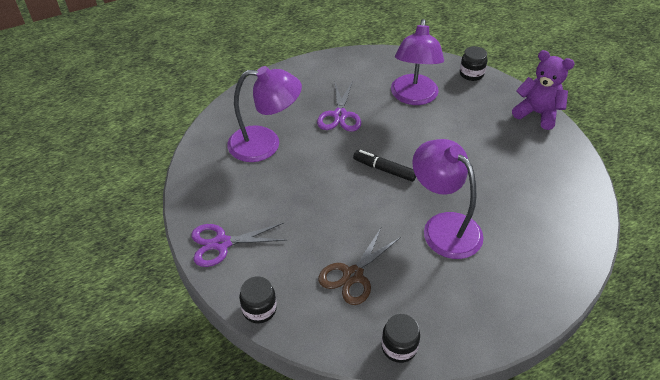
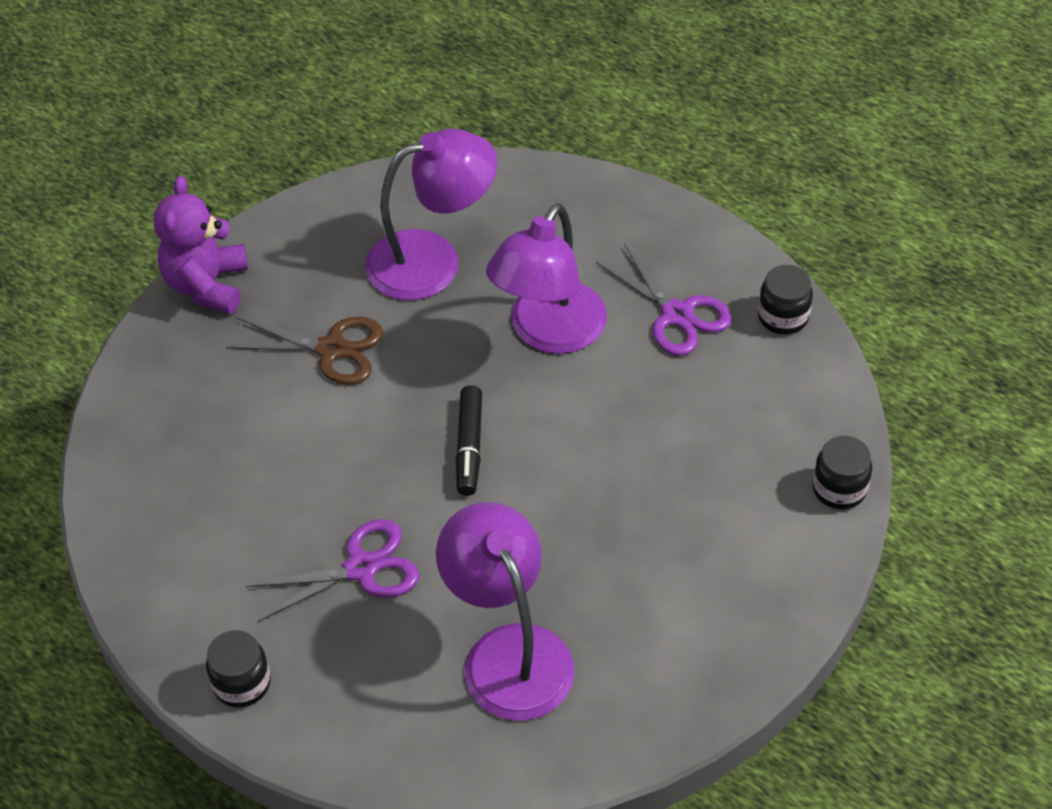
camera: 115 degrees left, 5 degrees up
(222, 243) = (765, 597): purple scissors -> purple scissors (676, 314)
(353, 275) = (708, 406): brown scissors -> brown scissors (331, 349)
(413, 97) = (246, 472): purple lamp -> purple lamp (432, 260)
(471, 74) = (127, 406): black jar -> black jar (242, 683)

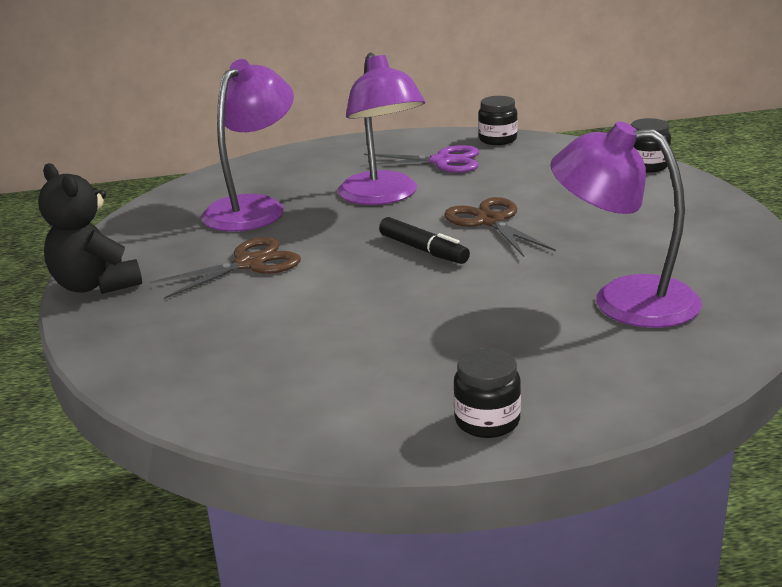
camera: 45 degrees left, 25 degrees down
(207, 285) = (96, 285): purple teddy bear -> black teddy bear
(361, 568) = (459, 326): purple scissors -> none
(575, 452) = (490, 221): none -> brown scissors

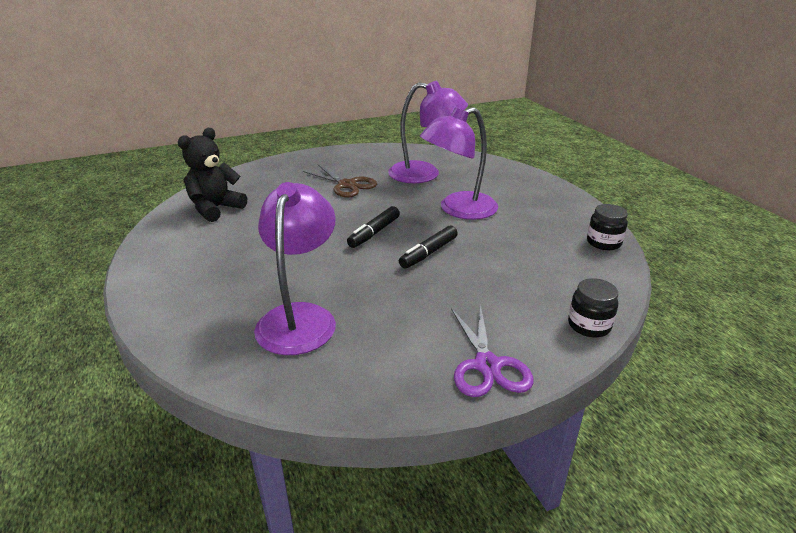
camera: 75 degrees right, 5 degrees up
(96, 285) = (319, 155): black teddy bear -> black teddy bear (215, 209)
(442, 161) = (537, 224): purple scissors -> purple scissors (487, 365)
(487, 421) = (156, 273): black jar -> none
(490, 221) = (428, 253): brown scissors -> black marker

